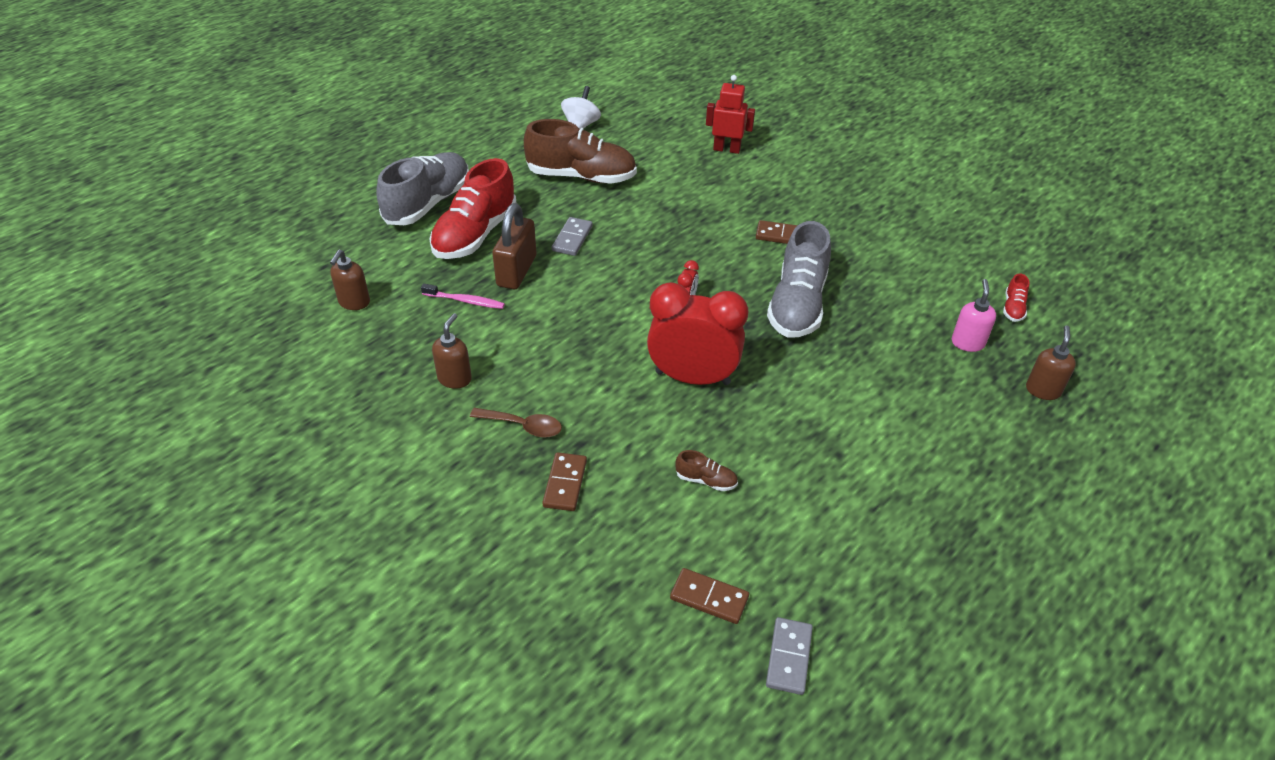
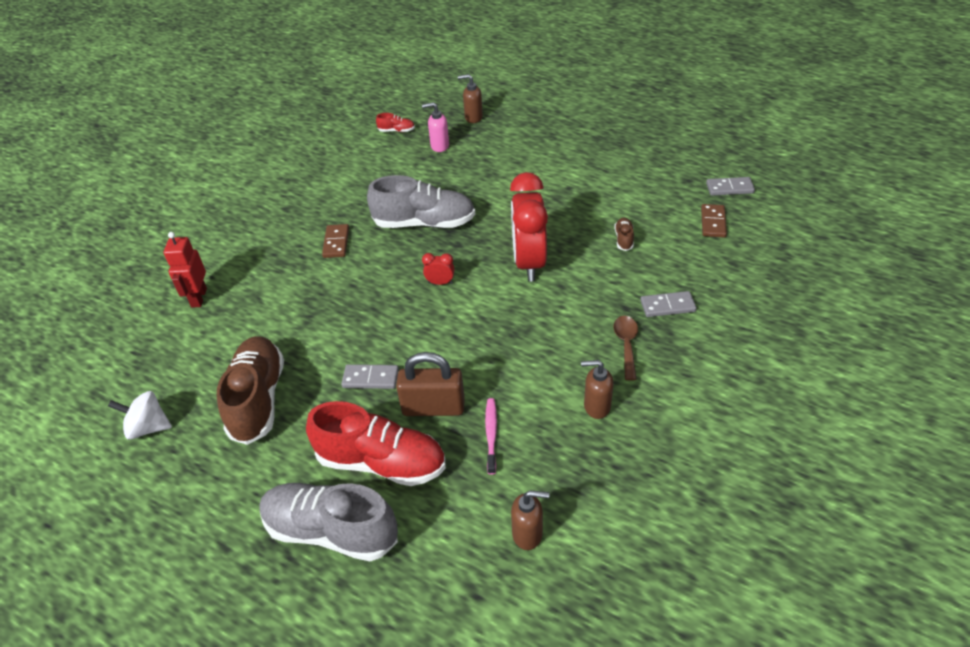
camera: 100 degrees left, 0 degrees up
(565, 483) = (667, 306): brown domino -> grey domino

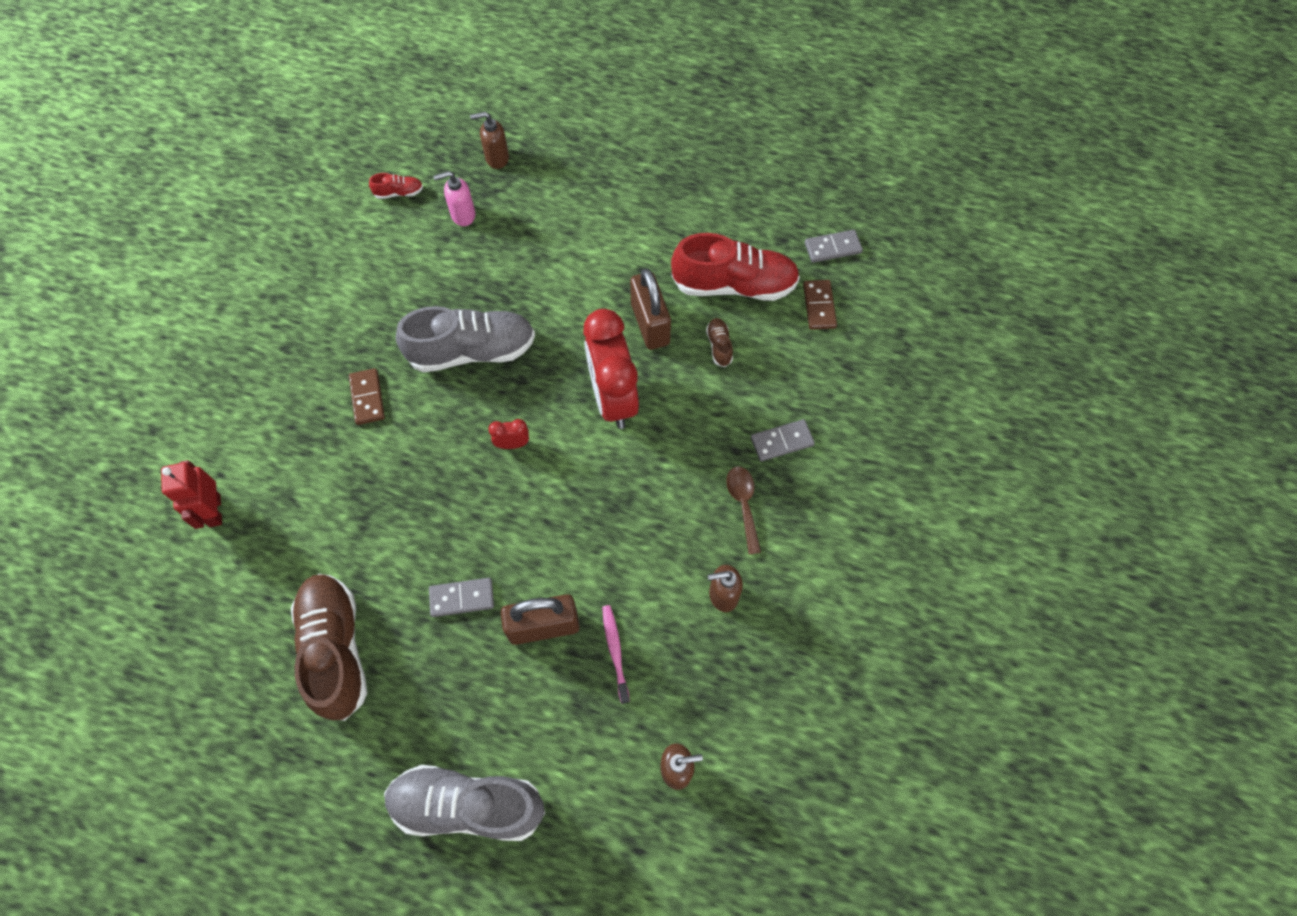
camera: 15 degrees left, 20 degrees up
(148, 427) = (215, 711): white spinning top -> none
(381, 462) = (502, 709): red shoe -> red shoe (734, 285)
(569, 220) = (650, 324): none -> brown padlock

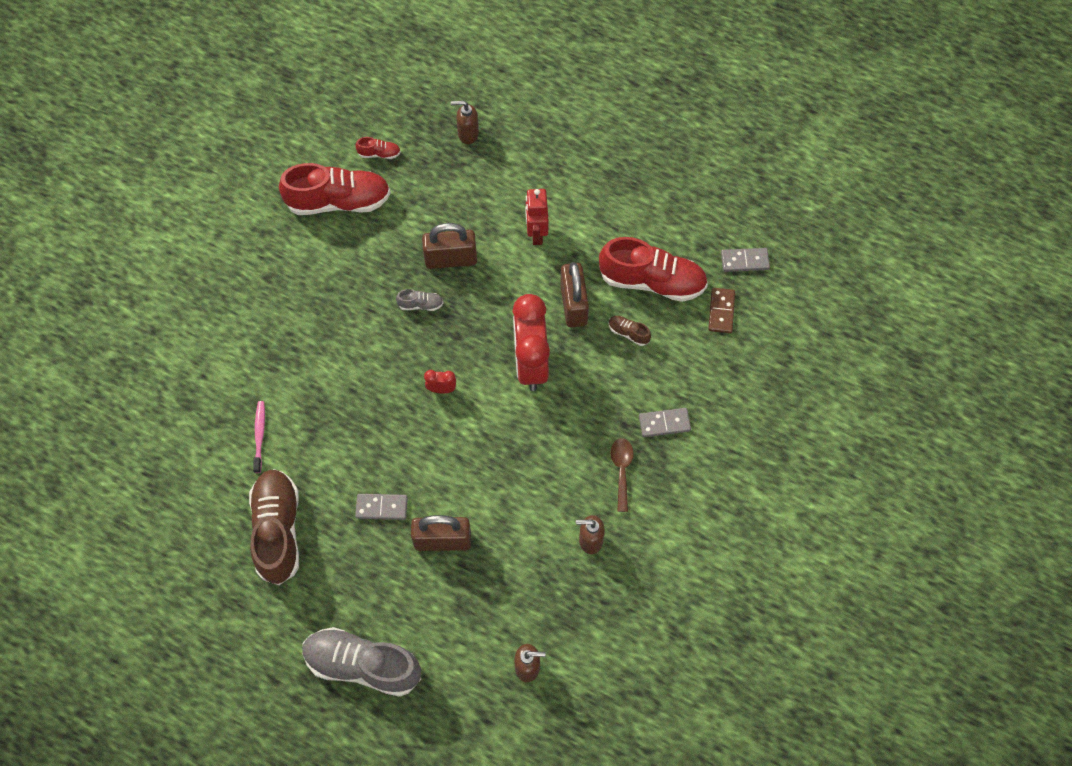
camera: 10 degrees right, 0 degrees up
(214, 510) = (196, 405): red robot -> red robot (536, 233)
(359, 251) = (339, 201): none -> red shoe
(367, 398) = (329, 331): brown domino -> none
(463, 215) = (430, 182): pink soap dispenser -> none
(472, 351) = (420, 304): grey shoe -> grey shoe, size x0.42
(499, 295) = (451, 259): none -> brown padlock
(615, 651) = (496, 570): pink toothbrush -> pink toothbrush (259, 435)
(719, 346) = (628, 333): brown shoe -> brown shoe turned 60 degrees counterclockwise

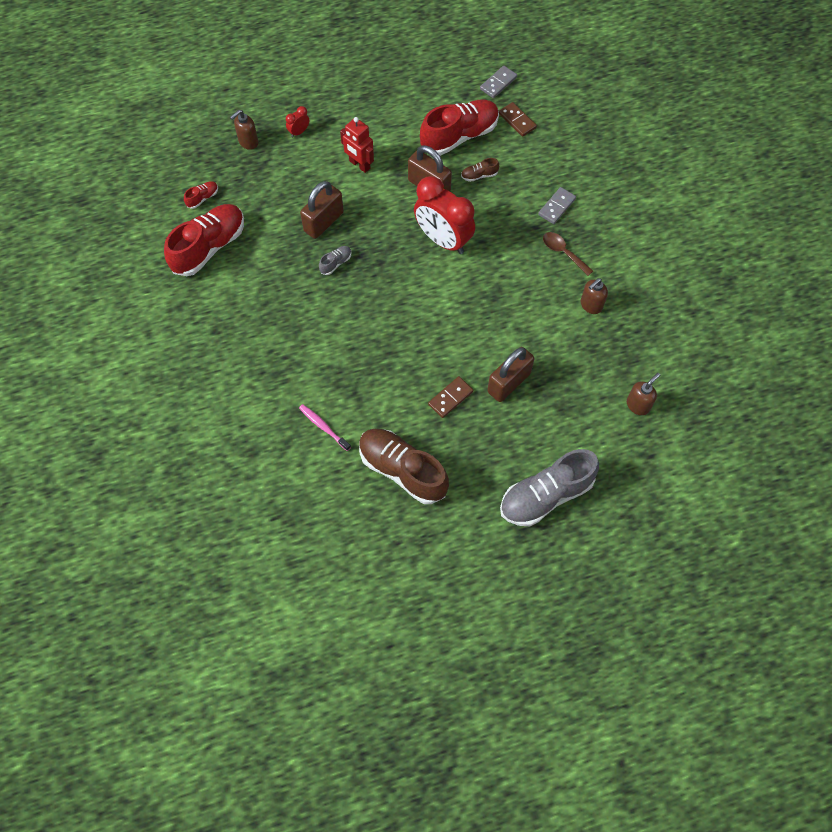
camera: 45 degrees left, 0 degrees up
(381, 507) = (450, 398): grey domino -> brown domino
(441, 389) = (406, 300): red clock -> red clock (299, 132)

